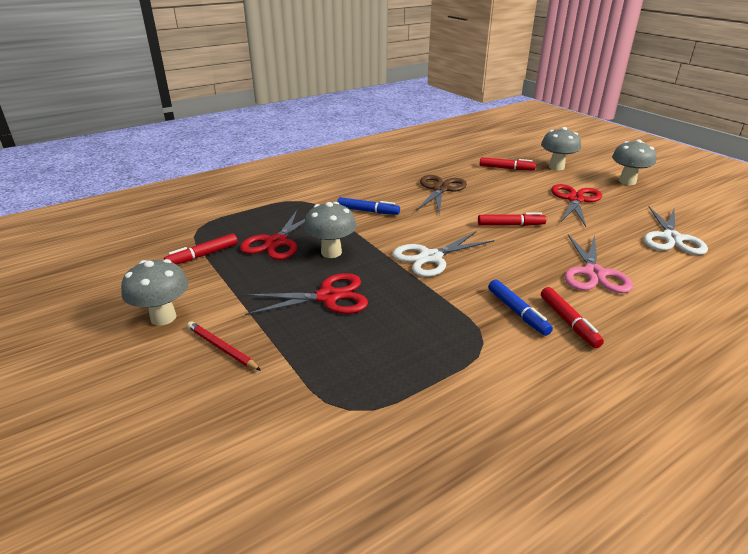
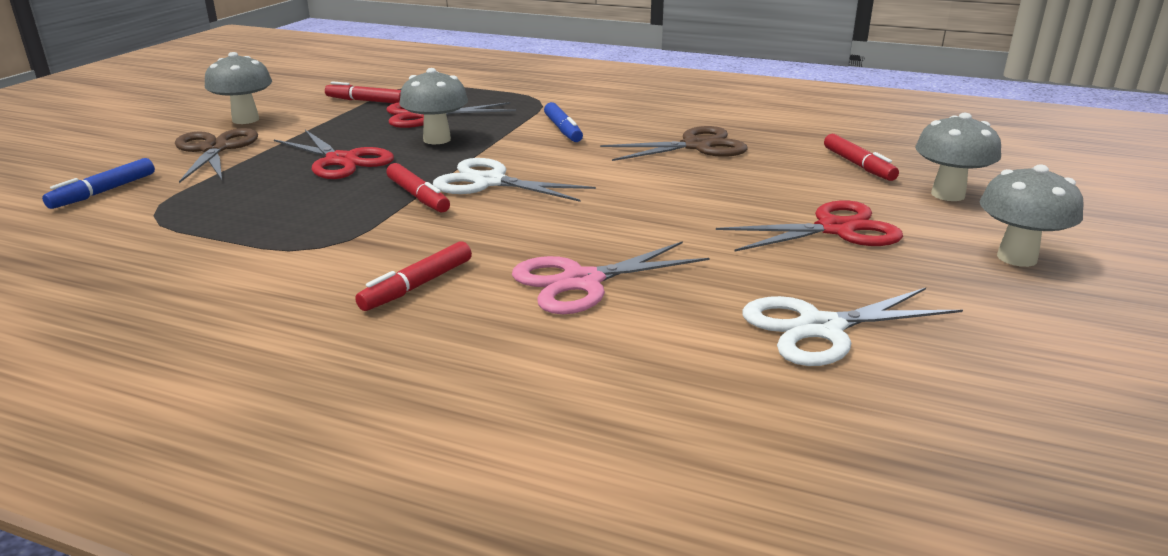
camera: 55 degrees right, 5 degrees down
(222, 348) = (215, 149): red pencil -> brown scissors
(510, 225) = (655, 204): red marker -> red marker (418, 196)
(517, 312) = (409, 252): blue marker -> blue marker (103, 192)

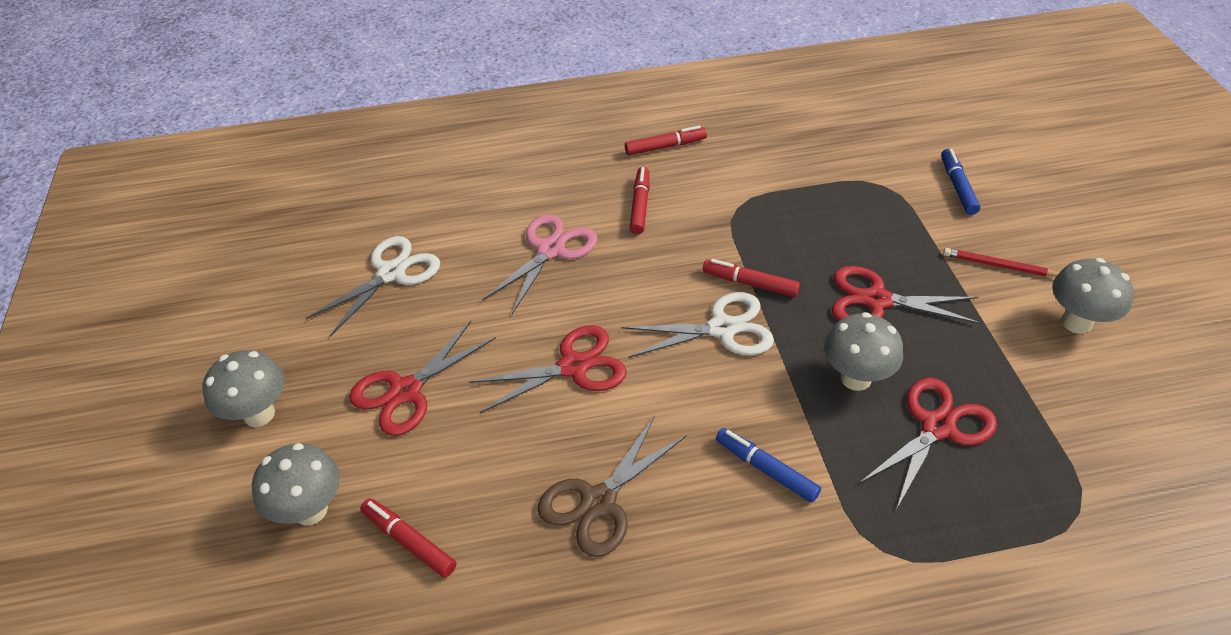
camera: 150 degrees right, 20 degrees up
(215, 149) = (998, 265): brown scissors -> red pencil
(365, 101) = (1053, 429): red marker -> red marker (665, 147)
(650, 199) = (573, 366): none -> red scissors

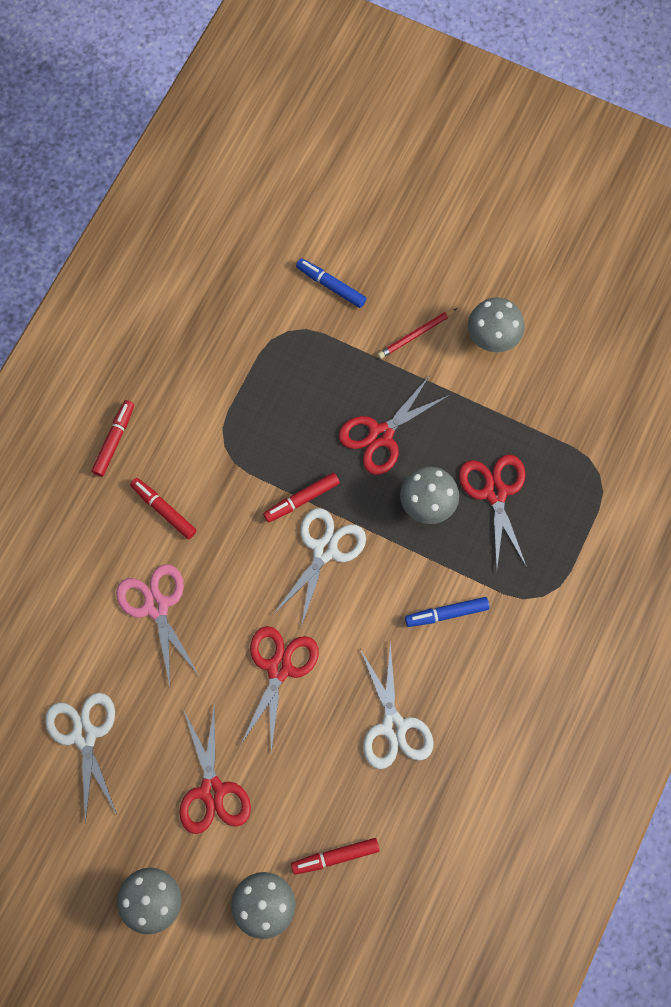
camera: 55 degrees left, 25 degrees up
(598, 502) = (393, 727): brown scissors -> white scissors

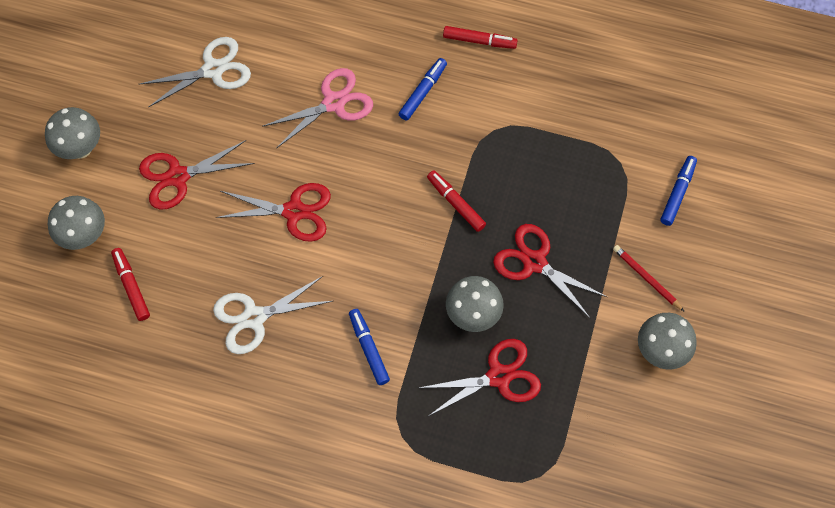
camera: 80 degrees right, 5 degrees down
(164, 510) = (423, 92): red marker -> blue marker
(325, 550) = (411, 231): white scissors -> none

